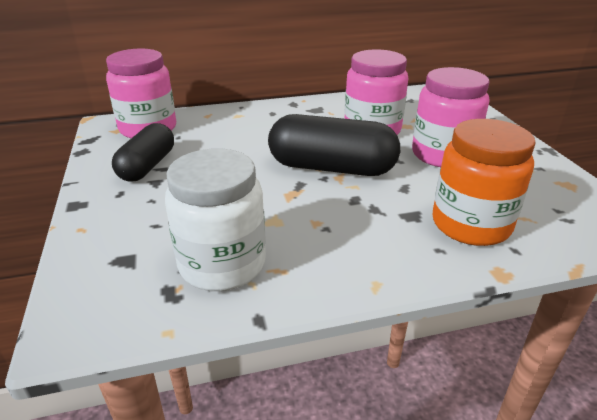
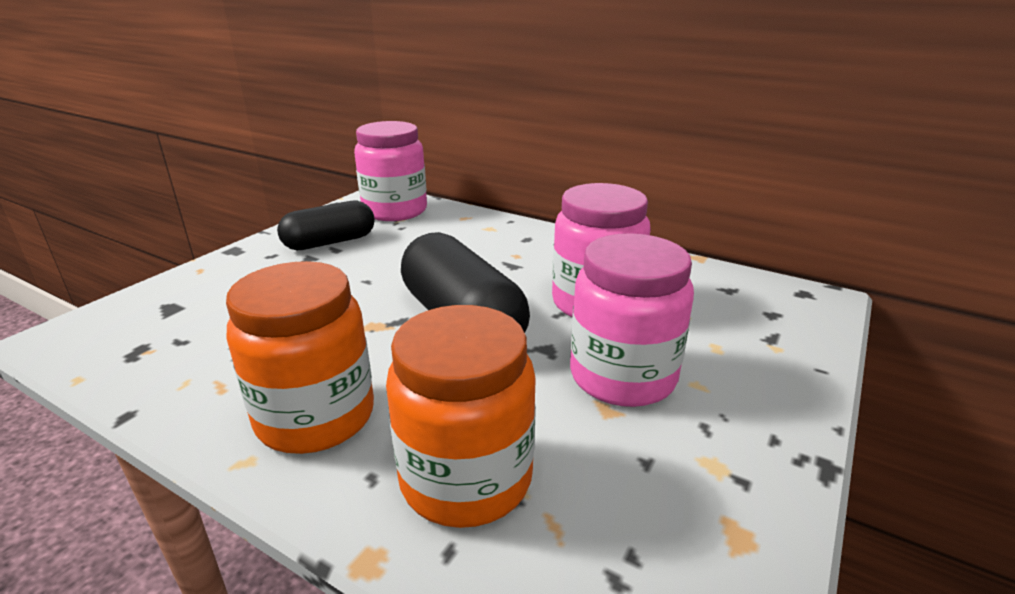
camera: 45 degrees right, 5 degrees down
(222, 264) = (202, 353): white jar -> none
(363, 247) = (315, 417): none -> orange jar

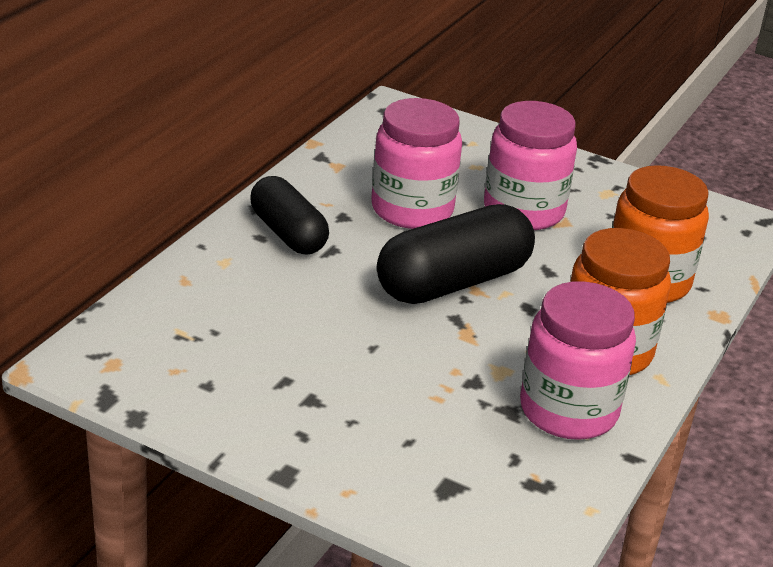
camera: 95 degrees left, 5 degrees up
(330, 242) = (263, 388): black capsule -> black capsule (288, 233)
(395, 211) = (151, 340): pink jar -> pink jar (568, 411)

